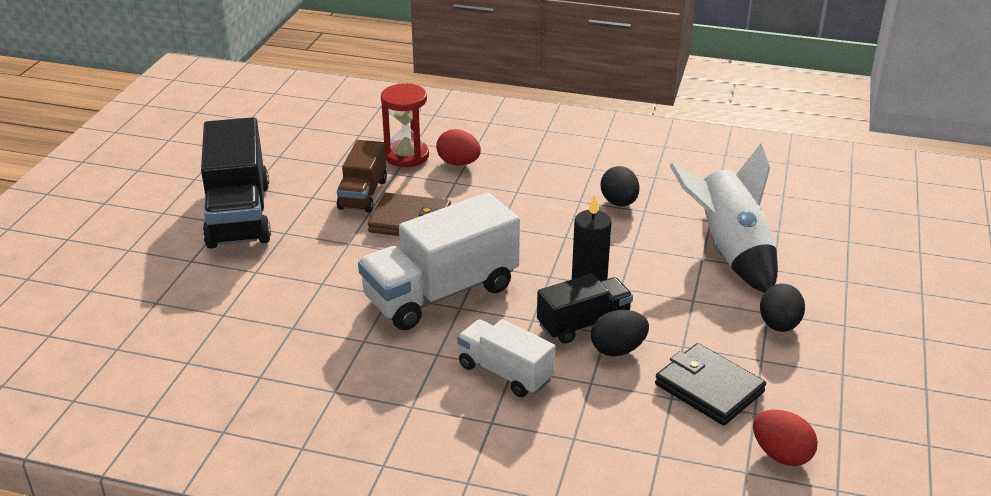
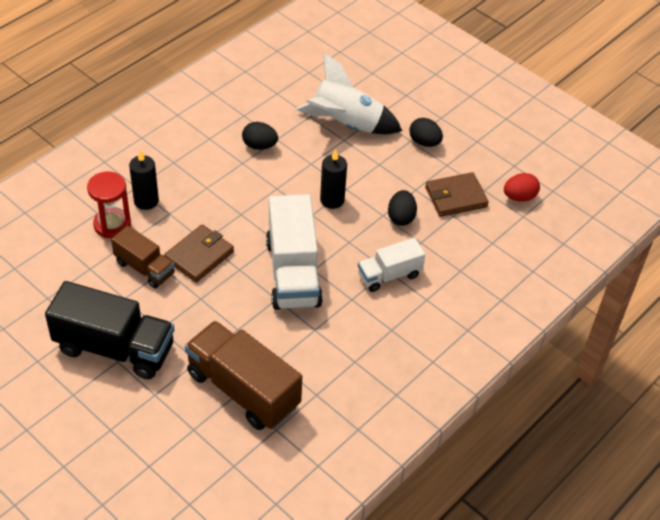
camera: 65 degrees left, 15 degrees up
(232, 317) = (243, 390): none -> brown truck
(458, 163) = (146, 201): red egg -> black candle
(583, 324) = (369, 221): black truck -> none
(709, 388) = (456, 197): black wallet -> brown wallet

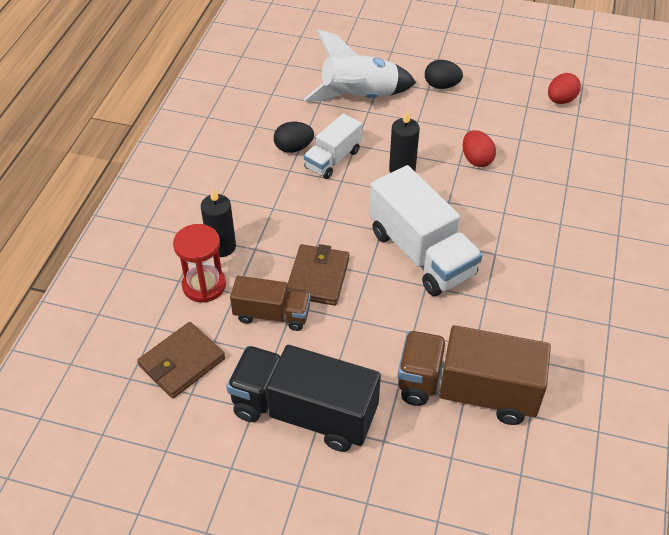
camera: 25 degrees left, 0 degrees up
(114, 348) = (304, 412): black truck -> black truck turned 150 degrees counterclockwise
(389, 275) = (510, 216): white truck -> white truck (333, 159)
(401, 217) = (476, 159): black egg -> red egg
(456, 197) = (508, 122): brown wallet -> brown wallet (182, 362)

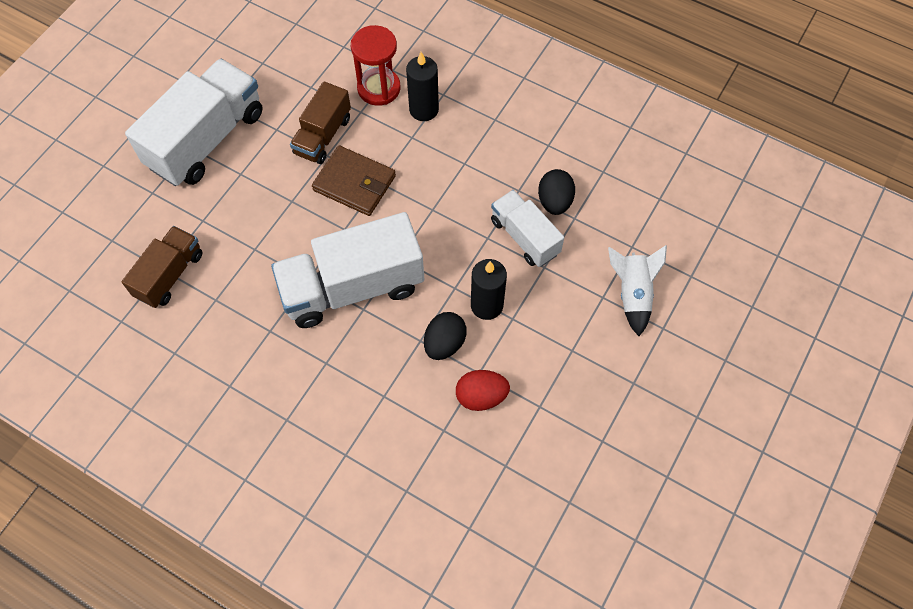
camera: 105 degrees right, 15 degrees up
(182, 362) = (297, 60): brown wallet -> none
(304, 412) = (206, 140): black truck -> white truck
(359, 97) = (632, 294): white rocket -> white rocket, size x0.60
(441, 86) = (636, 402): black egg -> black egg (444, 343)
(467, 391) = (169, 275): brown truck -> brown truck, size x0.58
(560, 100) = (571, 556): red egg -> none

